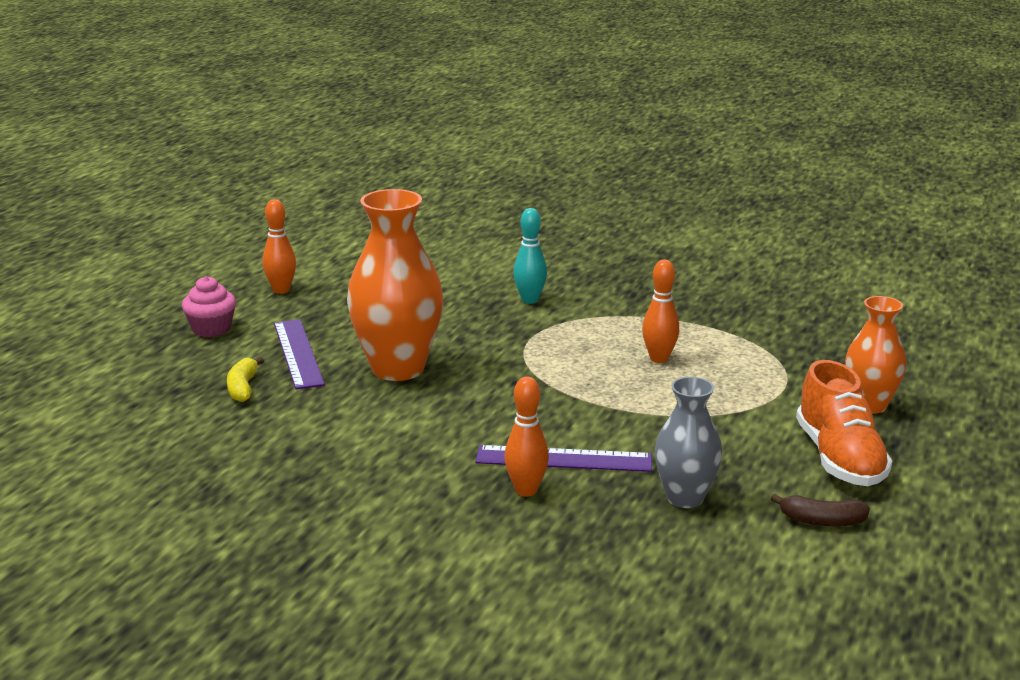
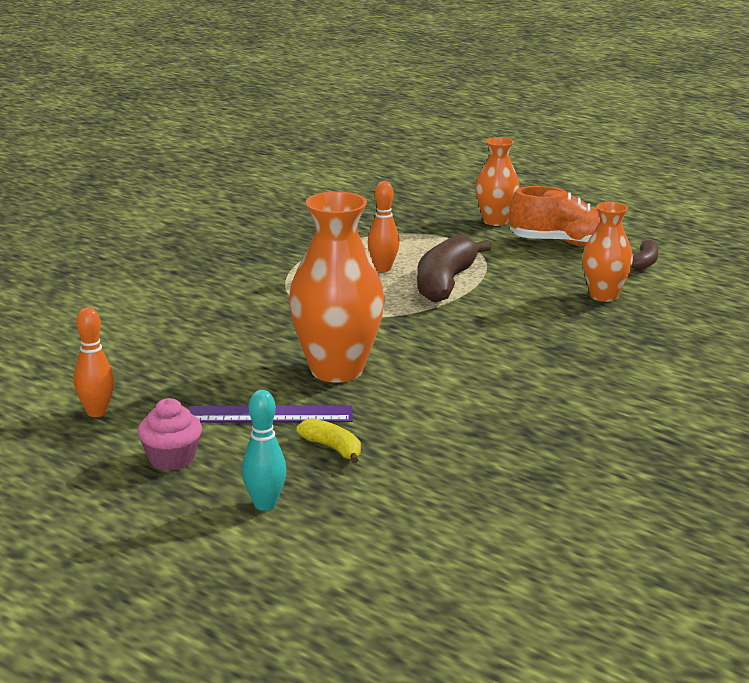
camera: 75 degrees left, 0 degrees up
(243, 388) = (333, 448): yellow banana -> yellow banana turned 150 degrees counterclockwise
(526, 490) = (577, 345): orange bowling pin -> none
(530, 300) = (229, 298): turquoise bowling pin -> turquoise bowling pin (265, 504)
(564, 459) = (534, 325): purple ruler -> none
(647, 396) = (445, 283): none -> brown banana
(685, 498) = (604, 296): grey vase -> orange vase

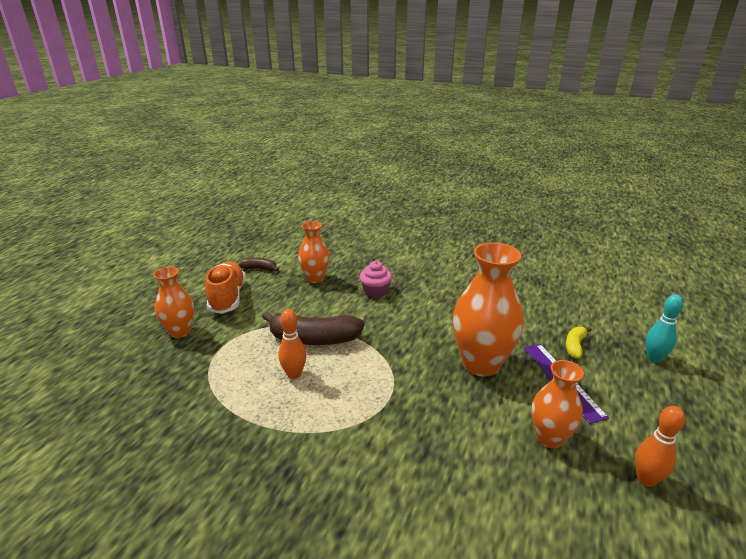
camera: 105 degrees left, 5 degrees up
(171, 458) = (655, 411): pink cupcake -> pink cupcake (375, 291)
(190, 378) = (549, 438): none -> orange vase

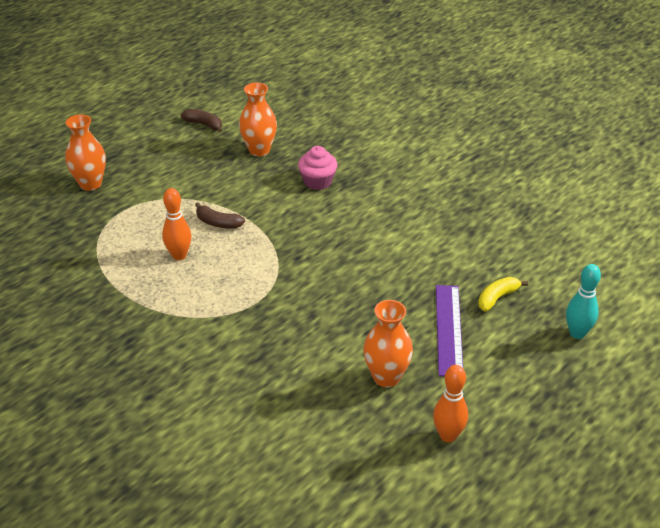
camera: 20 degrees right, 10 degrees up
(227, 297) = (153, 154): orange shoe -> none
(314, 339) = (218, 223): brown banana -> brown banana, size x0.50
(481, 364) = (375, 291): orange vase -> none

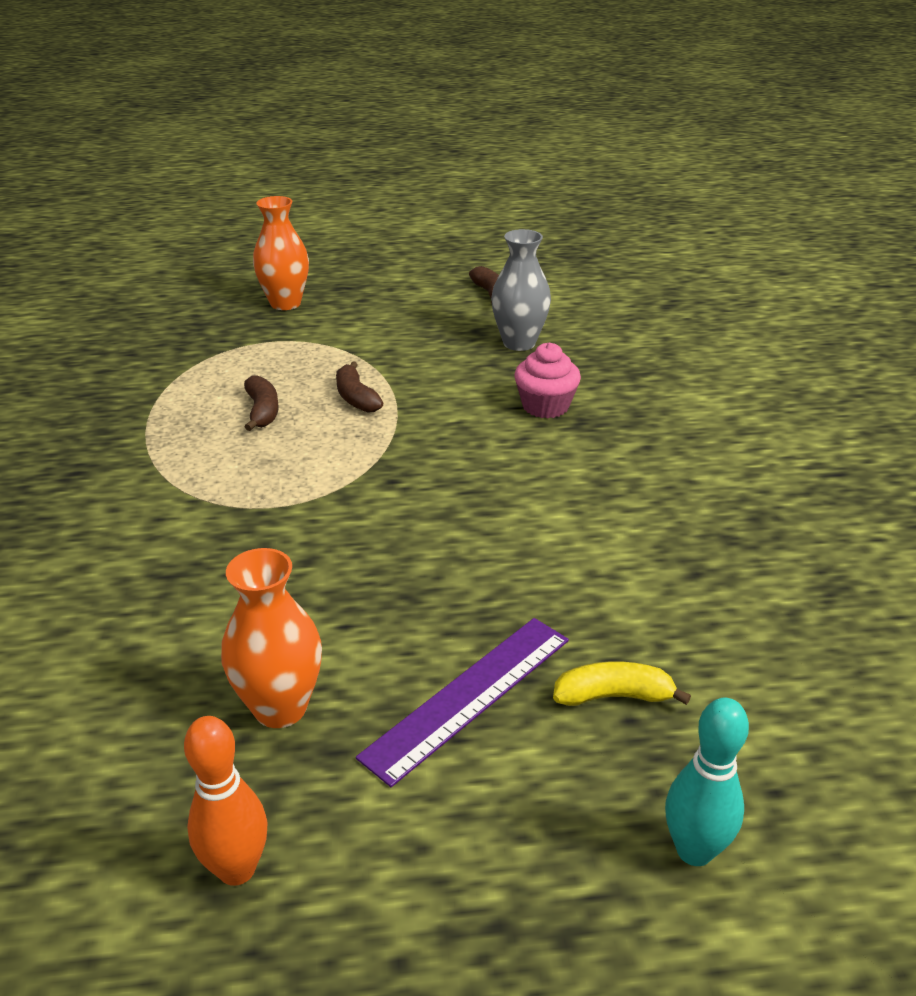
camera: 40 degrees right, 5 degrees down
(179, 255) = (262, 411): orange bowling pin -> brown banana
(259, 150) = (519, 343): orange vase -> grey vase

